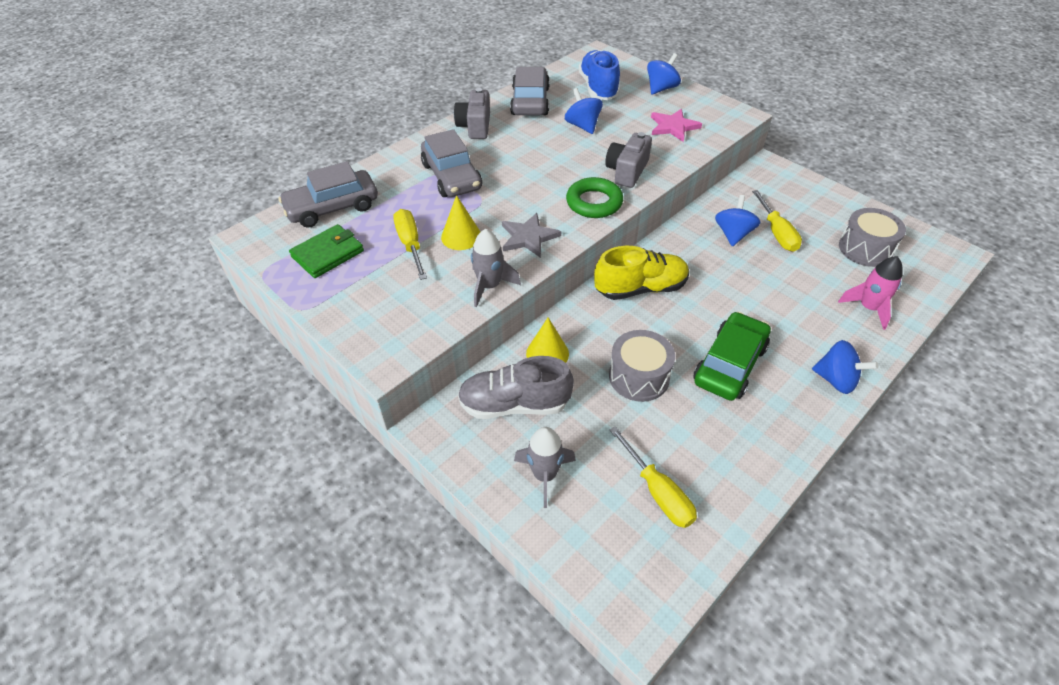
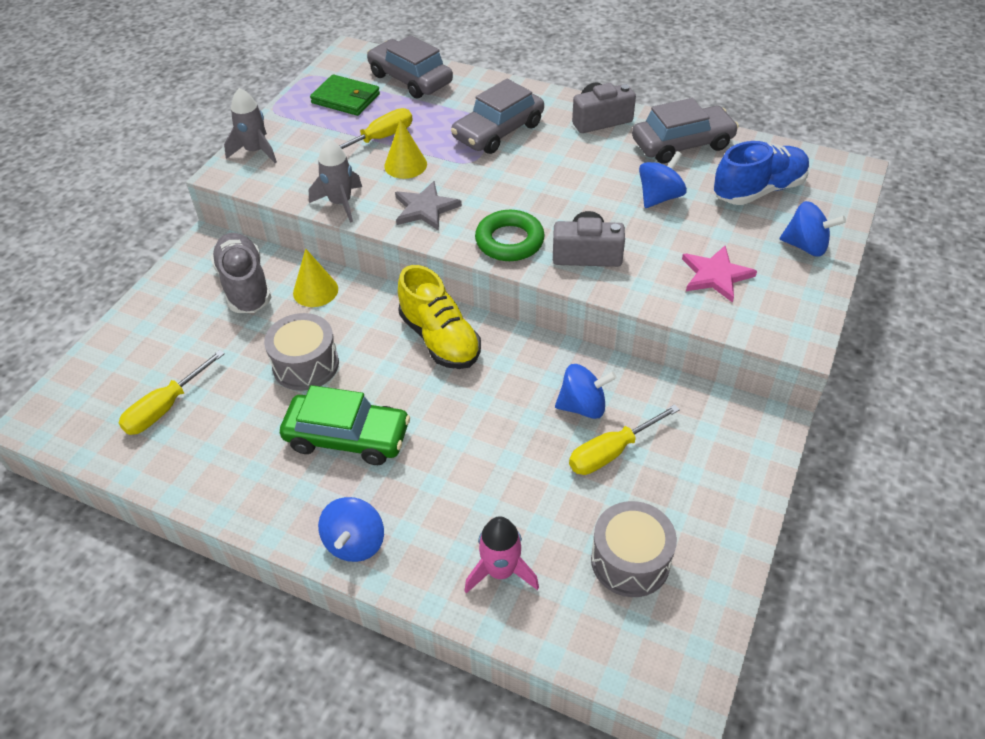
camera: 70 degrees right, 0 degrees up
(544, 475) = (170, 326): grey rocket -> grey rocket (255, 151)

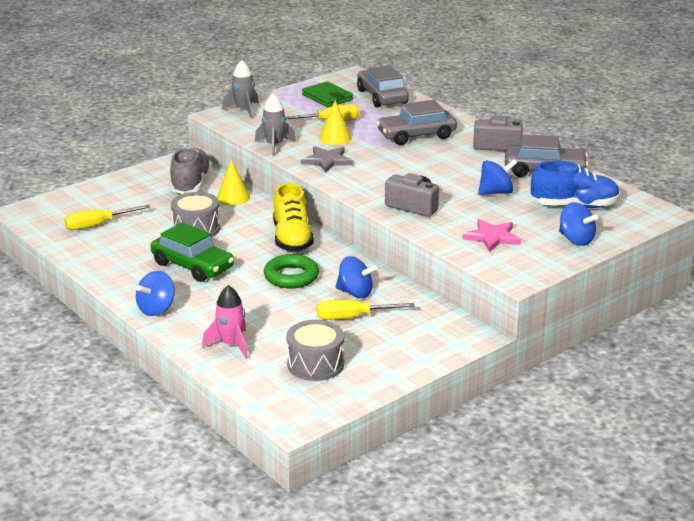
camera: 25 degrees right, 20 degrees down
(509, 241) = (367, 188): green ring -> green ring (291, 276)

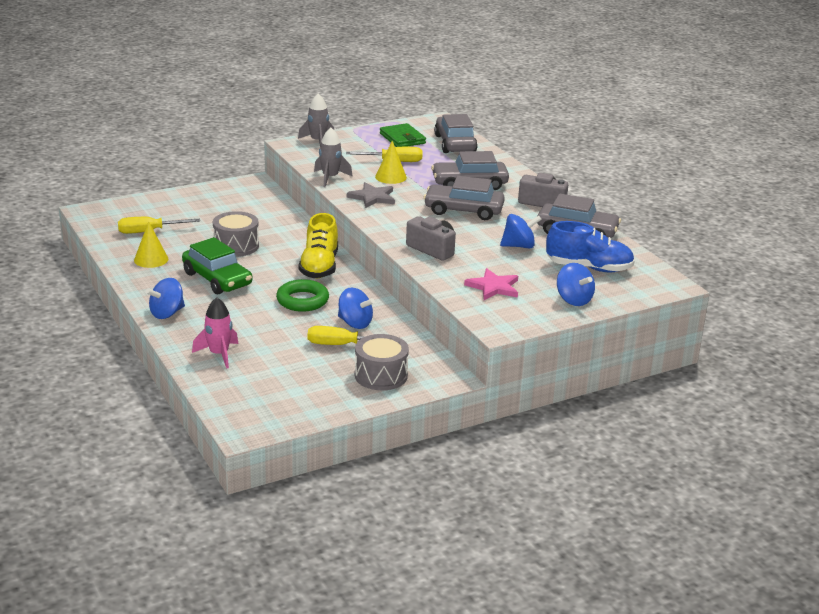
camera: 10 degrees right, 0 degrees up
(191, 184) = (250, 205): grey shoe -> none
(233, 197) = (283, 222): yellow cone -> yellow cone (151, 259)
(315, 364) = (287, 382): grey drum -> grey drum (381, 375)
(424, 163) = (463, 210): none -> grey car

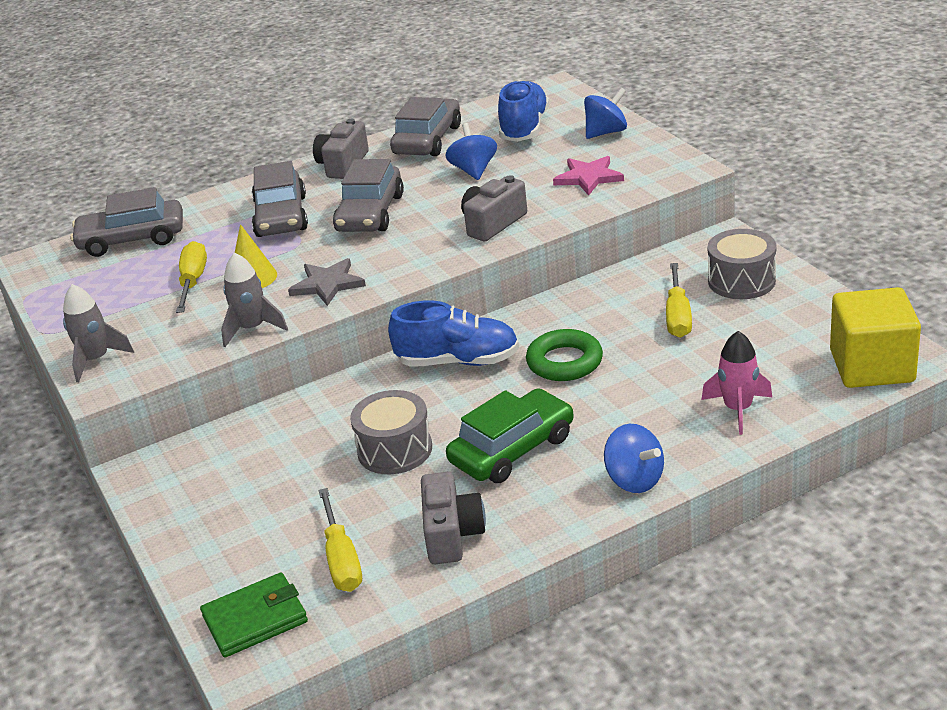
camera: 85 degrees left, 5 degrees up
(151, 259) = (452, 534): yellow cone -> grey camera
(243, 412) = (872, 366): none -> yellow cube
(319, 266) = (458, 361): yellow shoe -> blue shoe
(355, 323) = (618, 313): blue spinning top -> none
(402, 138) = (101, 284): green wallet -> green wallet (255, 619)

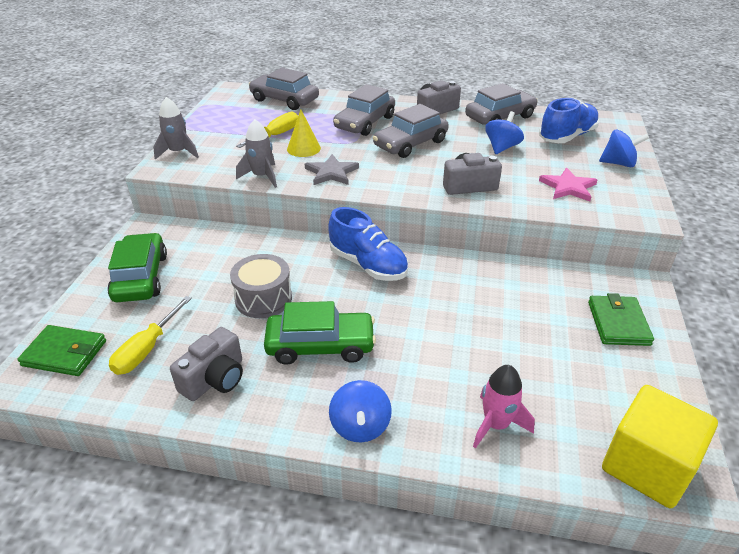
camera: 35 degrees right, 5 degrees up
(220, 515) = (140, 277): none -> green car
(564, 362) = (426, 306): green ring -> none
(678, 316) = (539, 321): yellow screwdriver -> none
(741, 281) = (618, 323): grey drum -> green wallet

